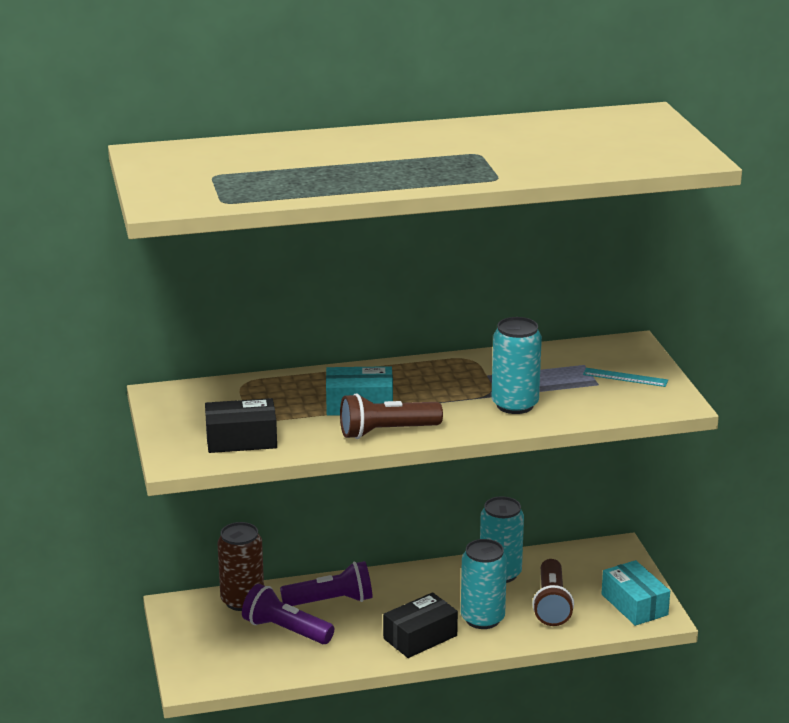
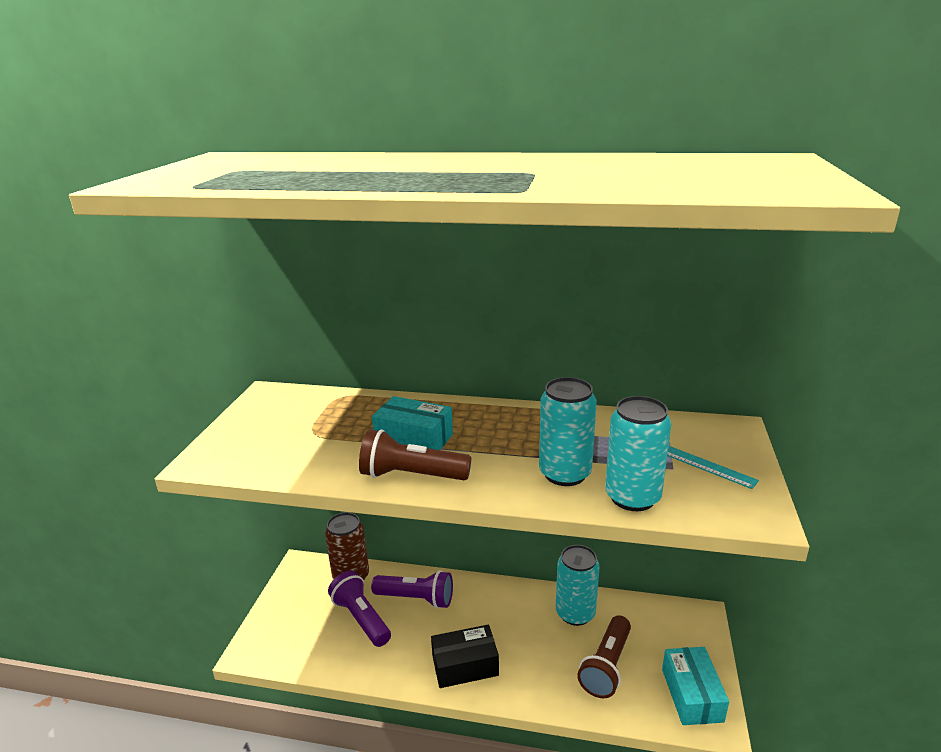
camera: 25 degrees right, 0 degrees up
(241, 439) = (277, 452): black box -> none
(482, 619) = (533, 662): turquoise can -> turquoise can (632, 497)

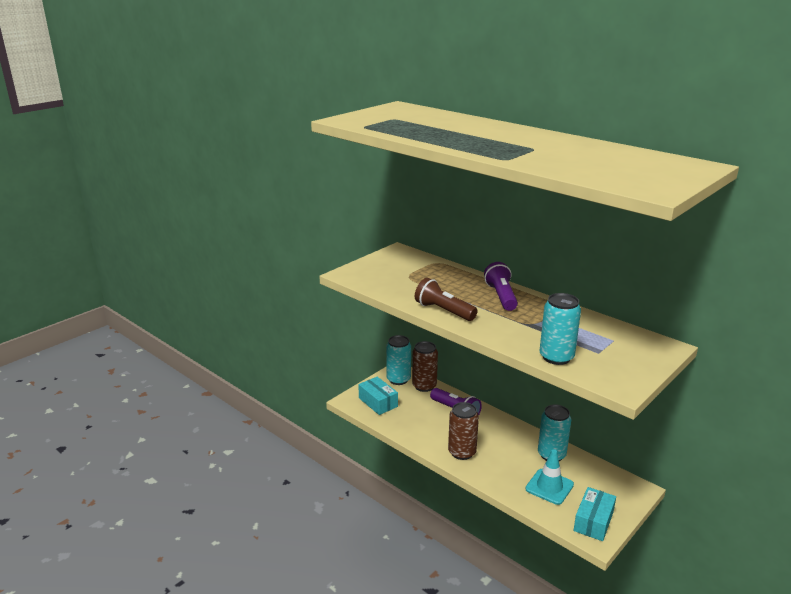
camera: 30 degrees right, 0 degrees up
(361, 618) = (417, 408): purple flashlight -> purple flashlight (501, 296)
(414, 439) = (460, 295): turquoise box -> turquoise box (378, 402)
(465, 665) = (462, 452): black box -> brown can
(565, 473) = (529, 335): turquoise can -> turquoise can (398, 379)
(606, 666) = (549, 487): brown flashlight -> turquoise traffic cone
(708, 466) = (622, 359): turquoise ruler -> none

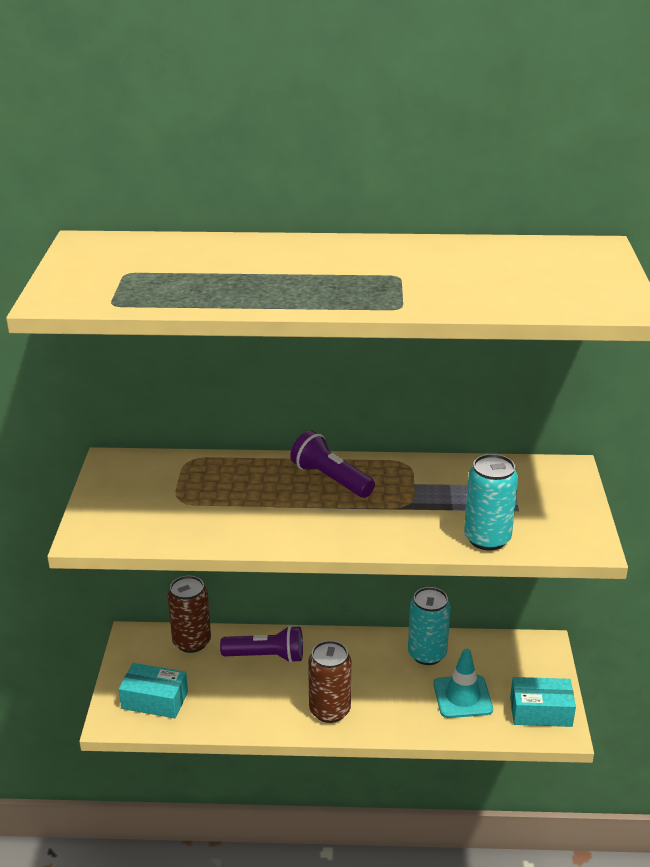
camera: 40 degrees left, 5 degrees up
(398, 379) = (147, 650): turquoise can -> none
(443, 311) = (290, 534): brown flashlight -> none
(593, 521) = (540, 711): turquoise box -> turquoise box turned 75 degrees counterclockwise

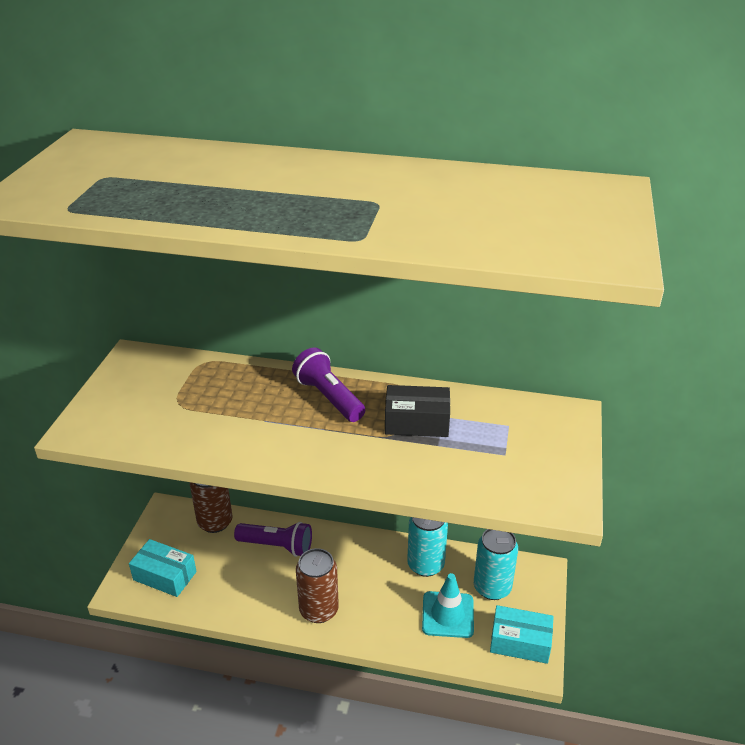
camera: 10 degrees right, 5 degrees up
(425, 492) = (416, 422): none -> black box
(487, 538) = (462, 483): turquoise can -> turquoise can (492, 587)

